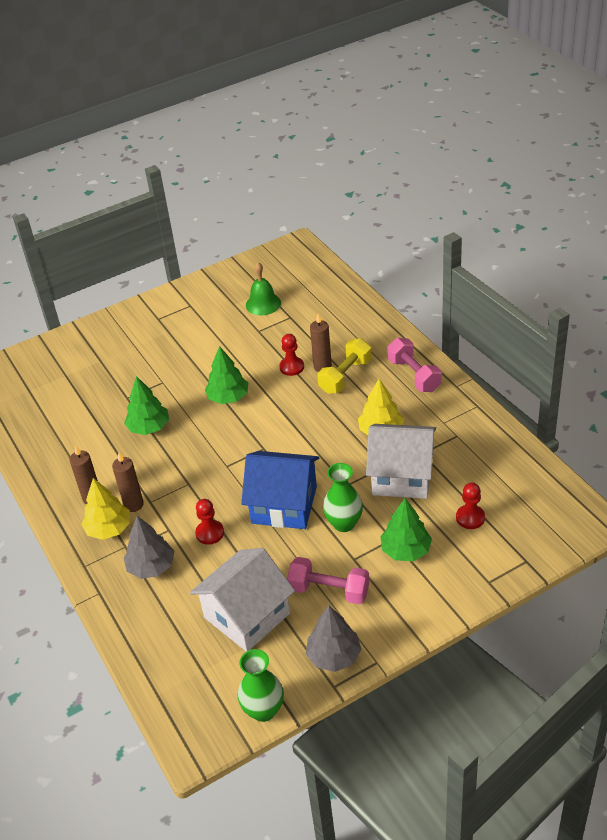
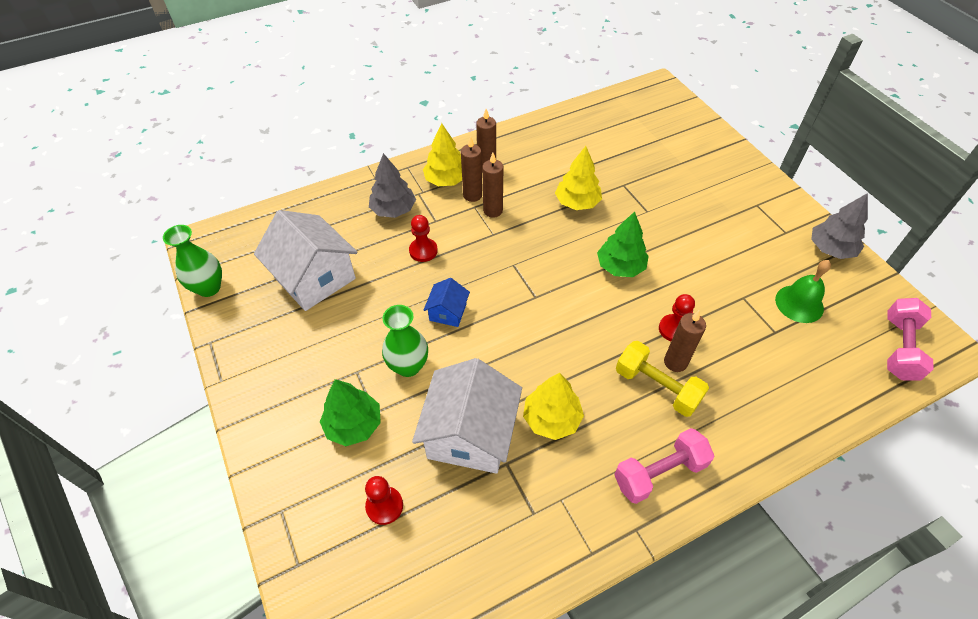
camera: 90 degrees right, 10 degrees up
(149, 427) = (577, 202): green tree -> yellow tree
(156, 487) = (493, 211): none -> brown candle
(284, 505) = (448, 312): blue house -> blue house, size x0.48
(329, 590) = (322, 346): pink dumbbell -> pink dumbbell (899, 348)
(334, 656) = (242, 344): grey tree -> grey tree (831, 249)

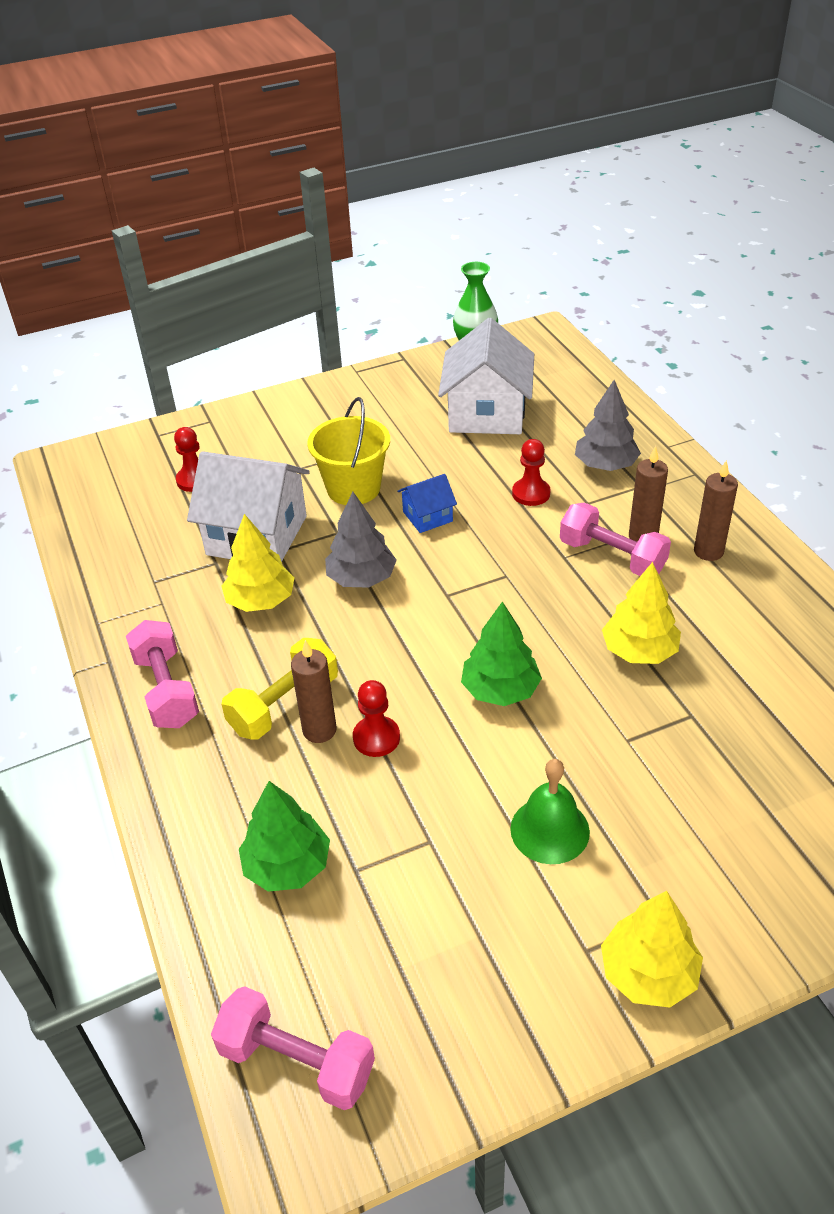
camera: 95 degrees right, 10 degrees down
(315, 278) = (487, 413): white house -> white house turned 45 degrees counterclockwise
(353, 424) = (288, 455): green tree -> green tree (287, 865)
(408, 366) = (353, 488): green vase -> yellow bucket
(446, 180) = (672, 510): yellow tree -> yellow tree (648, 973)
(448, 312) = (427, 516): blue house -> blue house turned 45 degrees counterclockwise
(493, 211) = (612, 557): brown candle -> pink dumbbell
(799, 303) = (410, 922): green bell -> green bell (549, 830)
(831, 249) = (543, 1022): grey tree -> grey tree (361, 578)

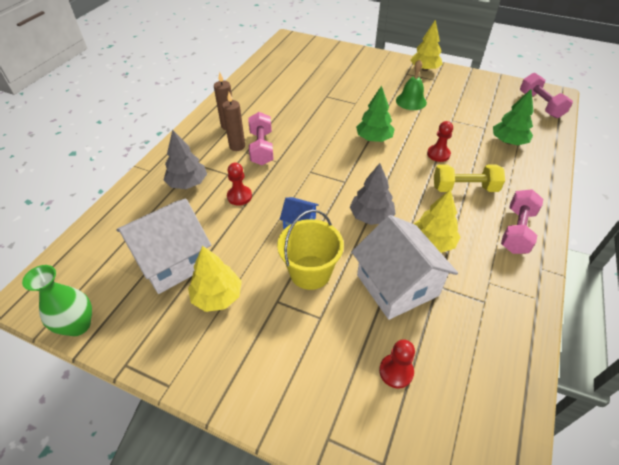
camera: 135 degrees left, 5 degrees up
(319, 730) = (458, 170): brown candle -> none
(639, 651) = (310, 118): yellow tree -> yellow tree (217, 296)

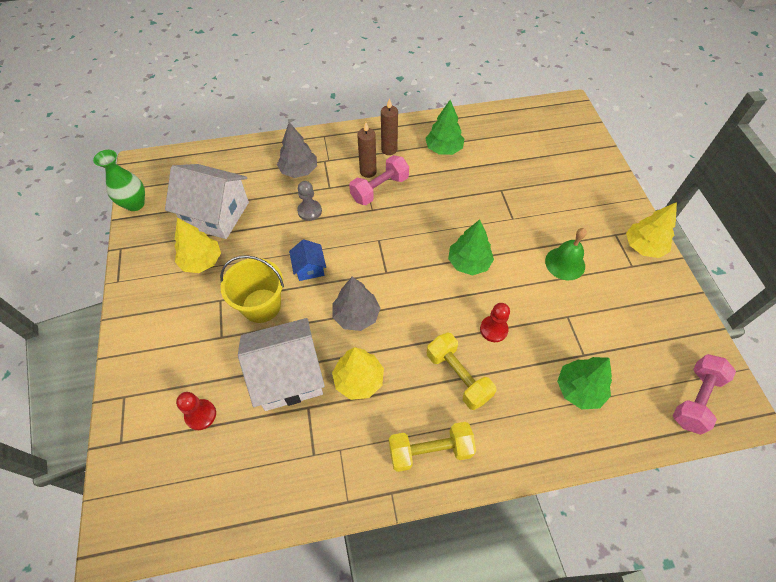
camera: 55 degrees right, 10 degrees up
(239, 196) = (309, 211): red pawn -> grey pawn
(261, 101) = (443, 149): none -> green tree
(397, 285) = (288, 375): white house -> white house turned 45 degrees clockwise
(517, 231) = (430, 451): pink dumbbell -> yellow dumbbell

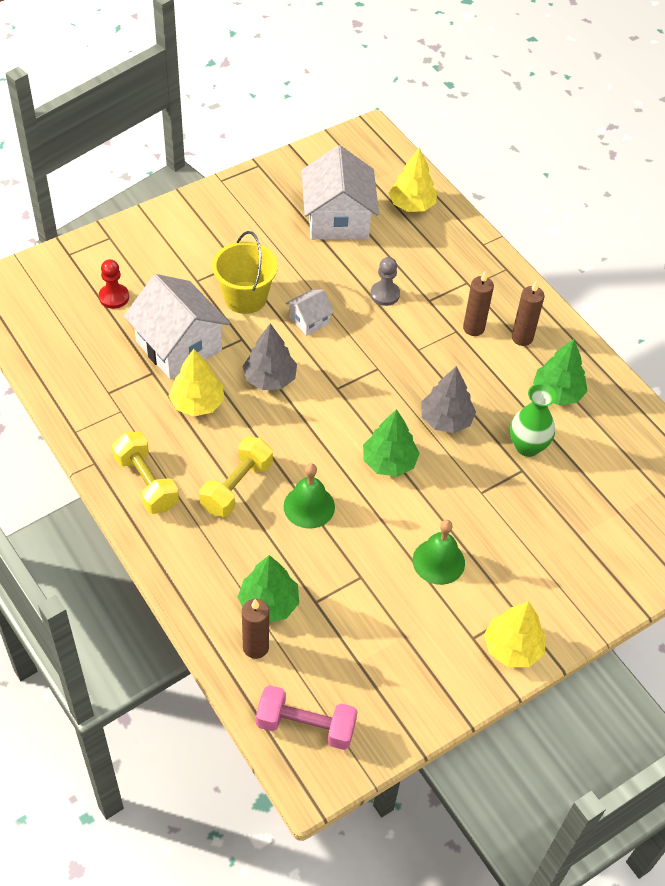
camera: 65 degrees right, 5 degrees down
(135, 204) = (316, 152): green vase -> green vase (527, 446)
(202, 261) = (274, 231): yellow tree -> yellow tree (412, 205)
(299, 170) = (438, 265): grey tree -> grey tree (446, 420)
(309, 268) = (309, 320): blue house -> white house
(379, 189) = (453, 347): pink dumbbell -> none
(493, 329) = (309, 506): red pawn -> green bell
(619, 413) = (255, 647): none -> brown candle

